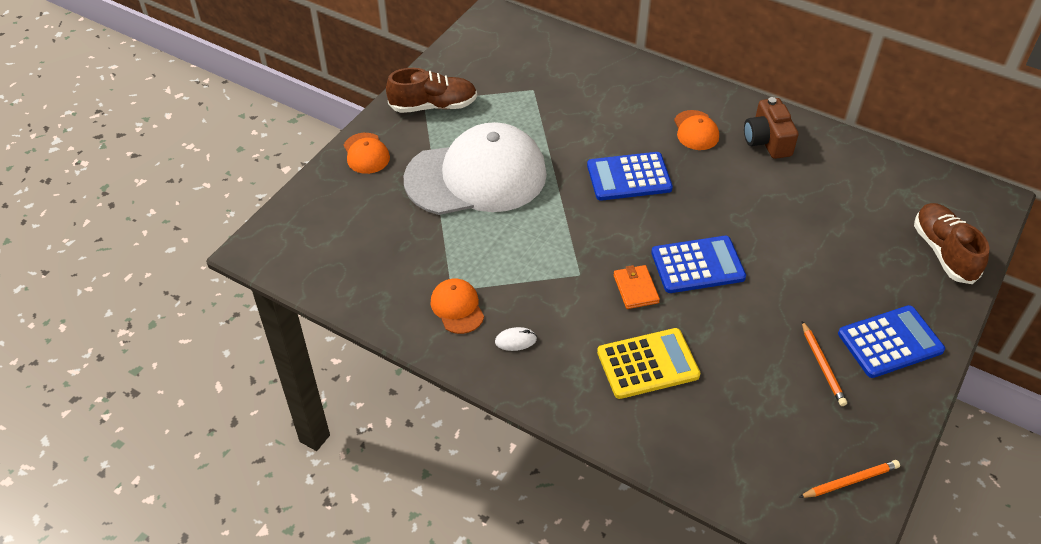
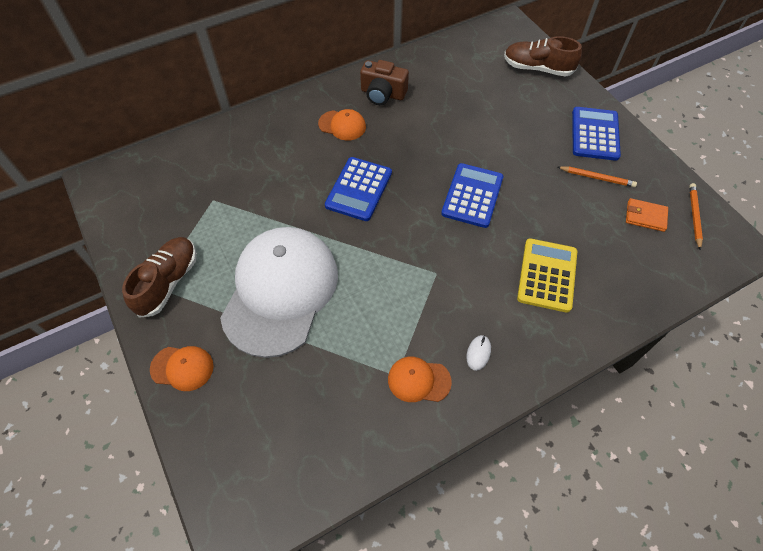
camera: 60 degrees left, 10 degrees up
(636, 289) = (472, 244): orange wallet -> orange wallet (645, 216)

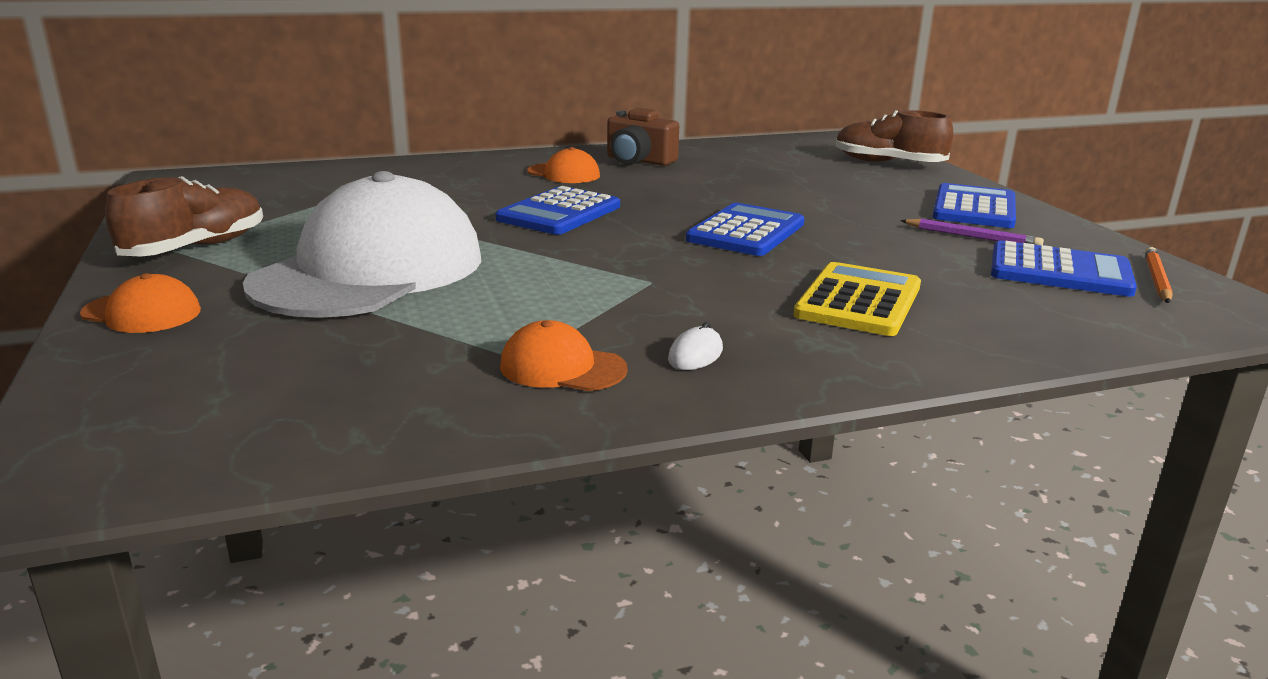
camera: 10 degrees right, 35 degrees down
(597, 178) = (972, 237): orange pencil -> purple pencil
(645, 216) = (1059, 271): orange wallet -> blue calculator

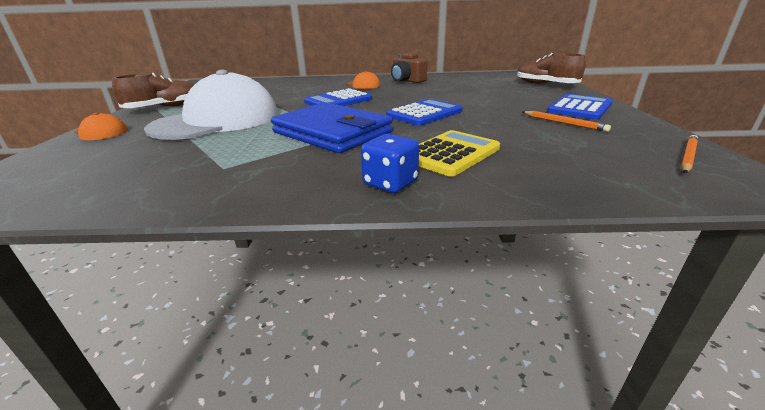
camera: 20 degrees right, 5 degrees up
(562, 367) = (236, 175): orange cap -> none
(629, 279) = (332, 132): none -> blue wallet
(695, 355) = (316, 175): white mouse -> none
(820, 355) = (390, 183): none -> blue dice
(972, 237) = (564, 123): purple pencil -> orange pencil
(1059, 271) = (611, 146): blue calculator -> none

